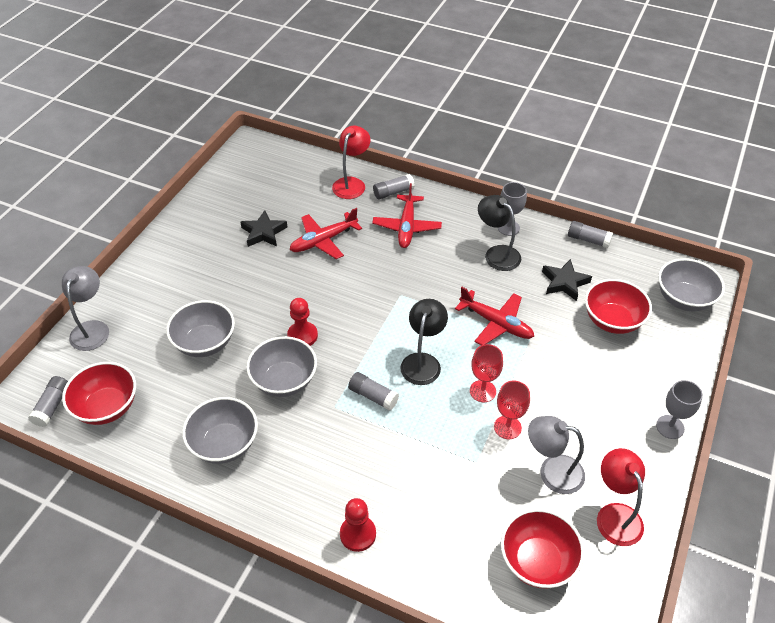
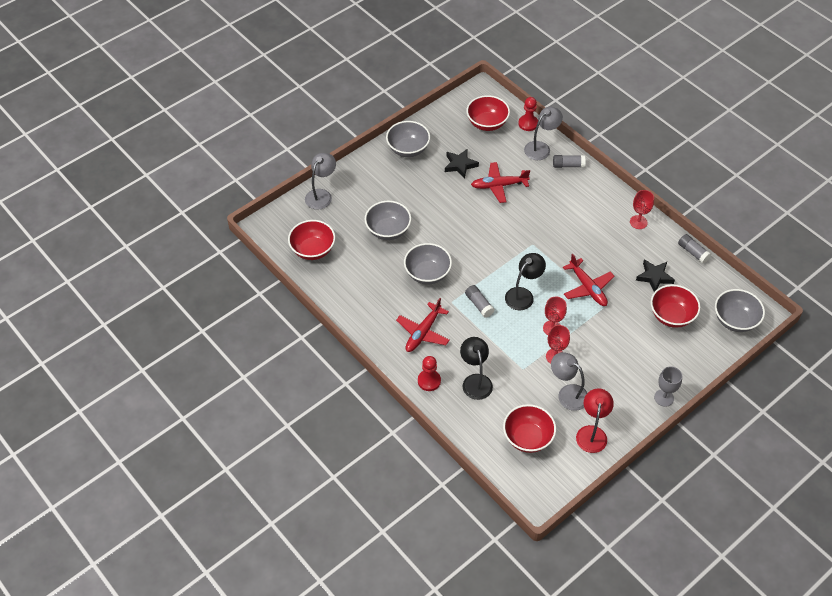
camera: 25 degrees right, 5 degrees up
(52, 406) = (281, 237): grey glue stick -> none
(224, 444) = (374, 299): grey bowl -> grey bowl (408, 149)
(274, 177) = (487, 123): none -> red bowl
(302, 335) = (452, 248): red pawn -> red pawn (528, 123)
(351, 183) = (541, 148): red lamp -> grey lamp
(407, 226) = (563, 195): red plane -> red plane (423, 332)
(497, 253) = (618, 238): black lamp -> black lamp (475, 381)
(508, 227) = (638, 222): grey goblet -> red goblet

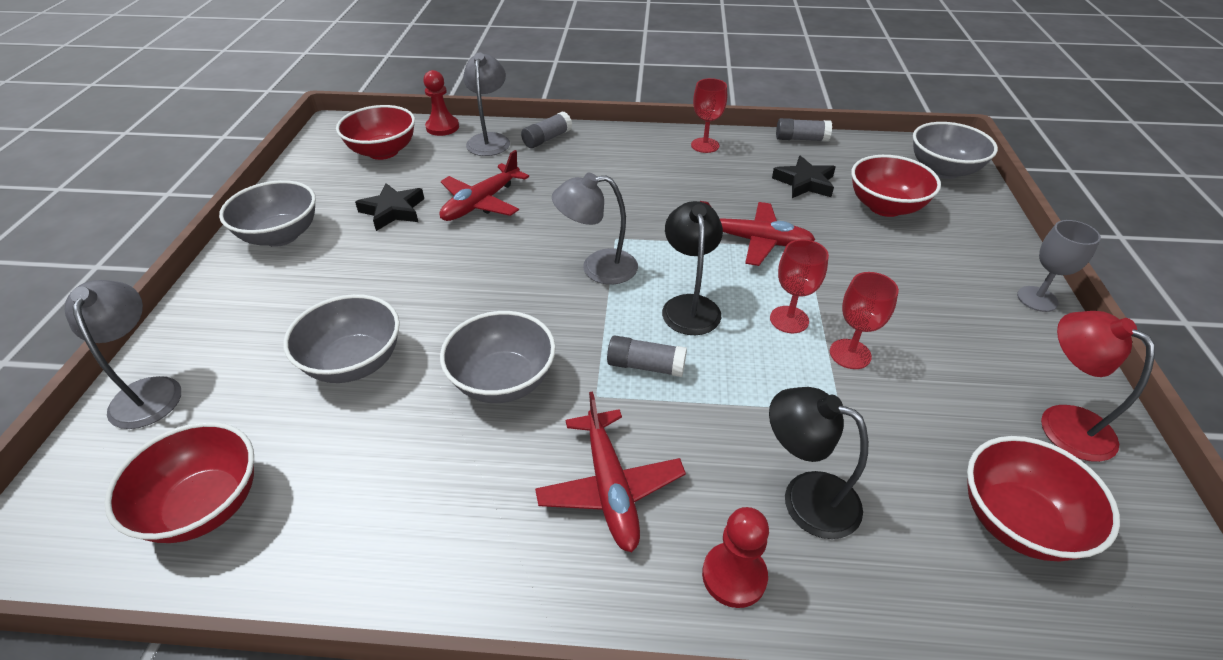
camera: 45 degrees left, 10 degrees down
(567, 393) = (945, 392): grey lamp -> grey lamp (597, 268)

